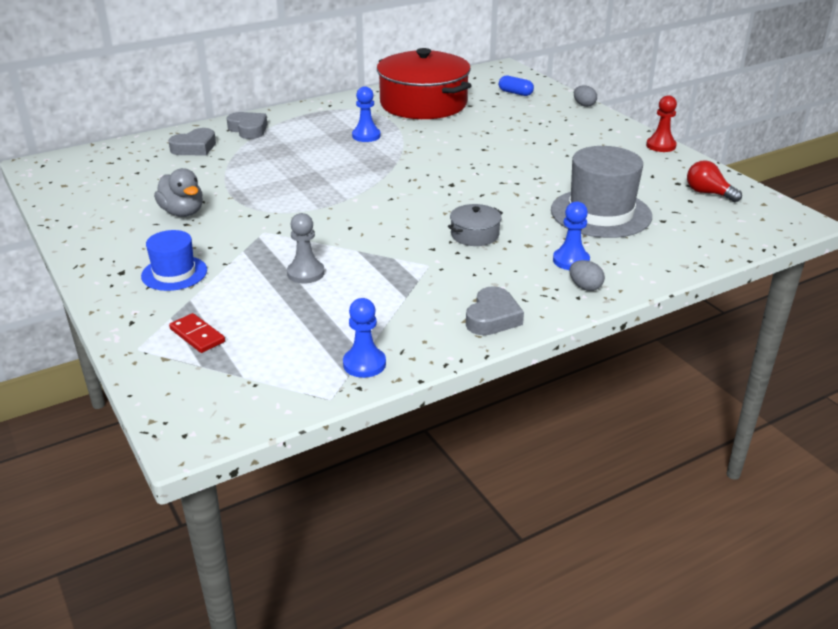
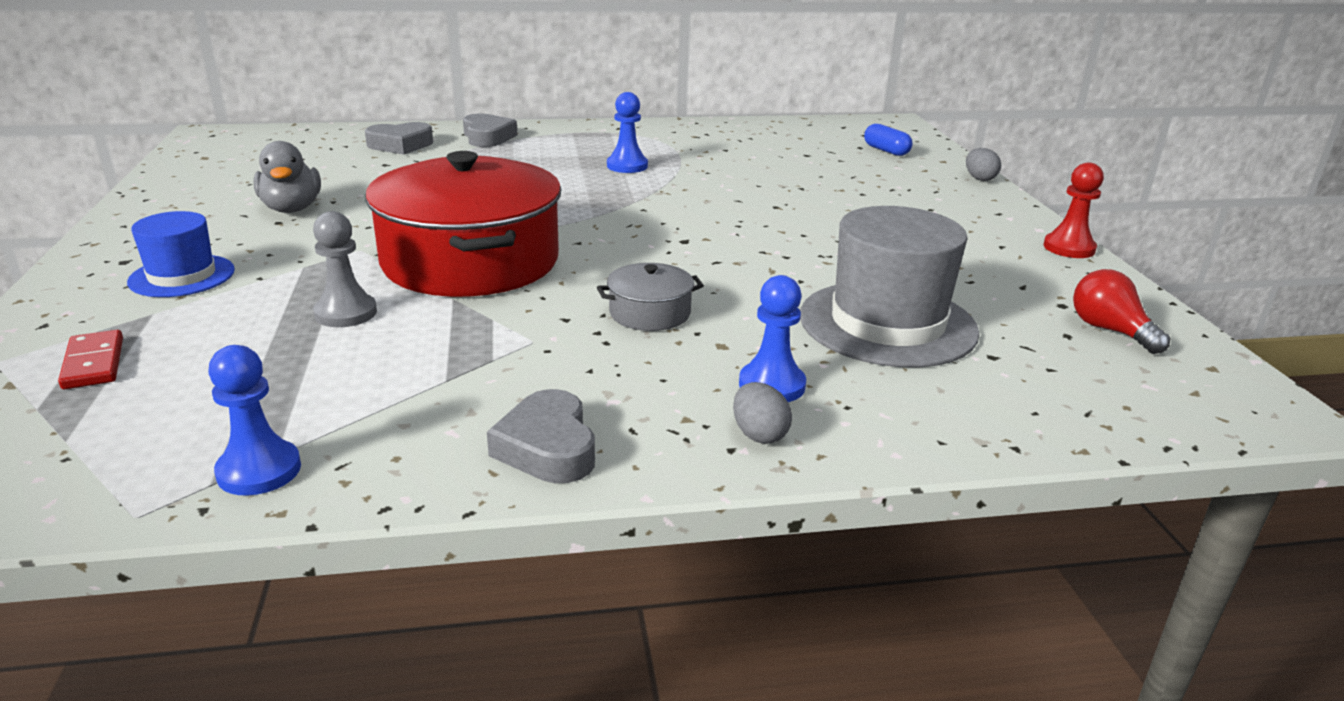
camera: 20 degrees right, 5 degrees down
(423, 104) = (742, 144): red pot -> red pot (470, 261)
(492, 318) = (547, 447): grey heart -> grey heart turned 120 degrees clockwise

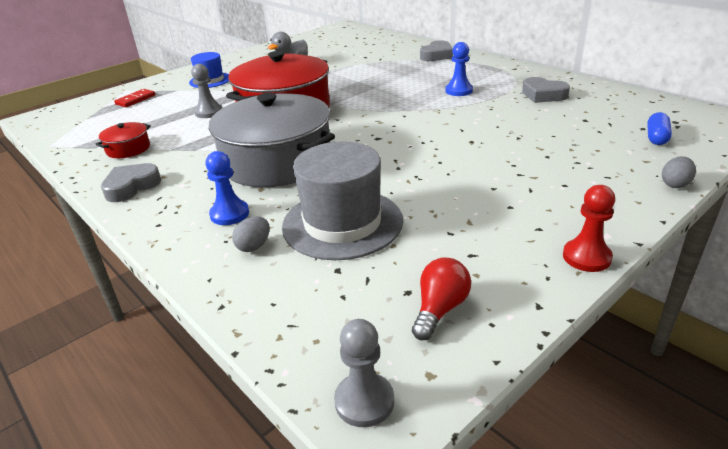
camera: 60 degrees right, 5 degrees up
(259, 470) = (84, 149): blue pawn -> none
(360, 420) = (128, 149): none -> red pot
(400, 145) = (392, 49): grey heart -> grey heart (543, 95)
(650, 313) = (277, 161): grey pot -> grey pot, size x2.37
(759, 434) = (176, 227): grey egg -> grey egg (254, 246)
(1241, 409) = (364, 401): none -> grey pawn

